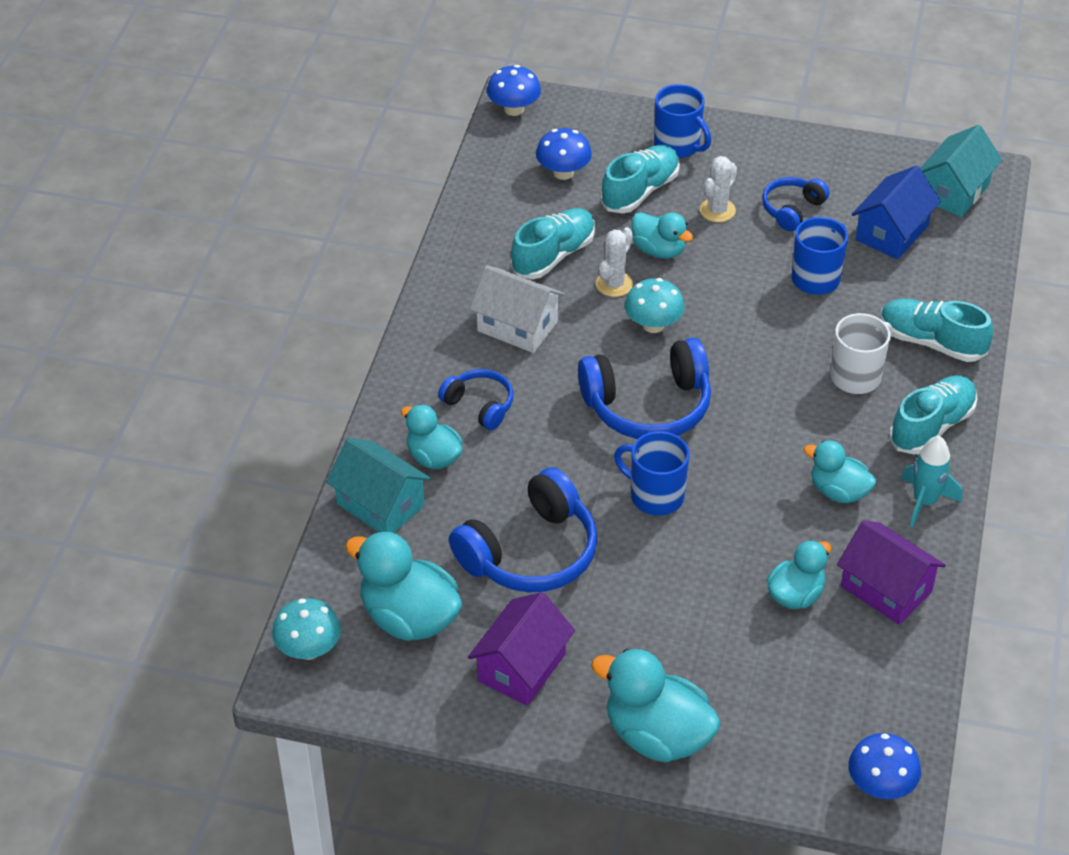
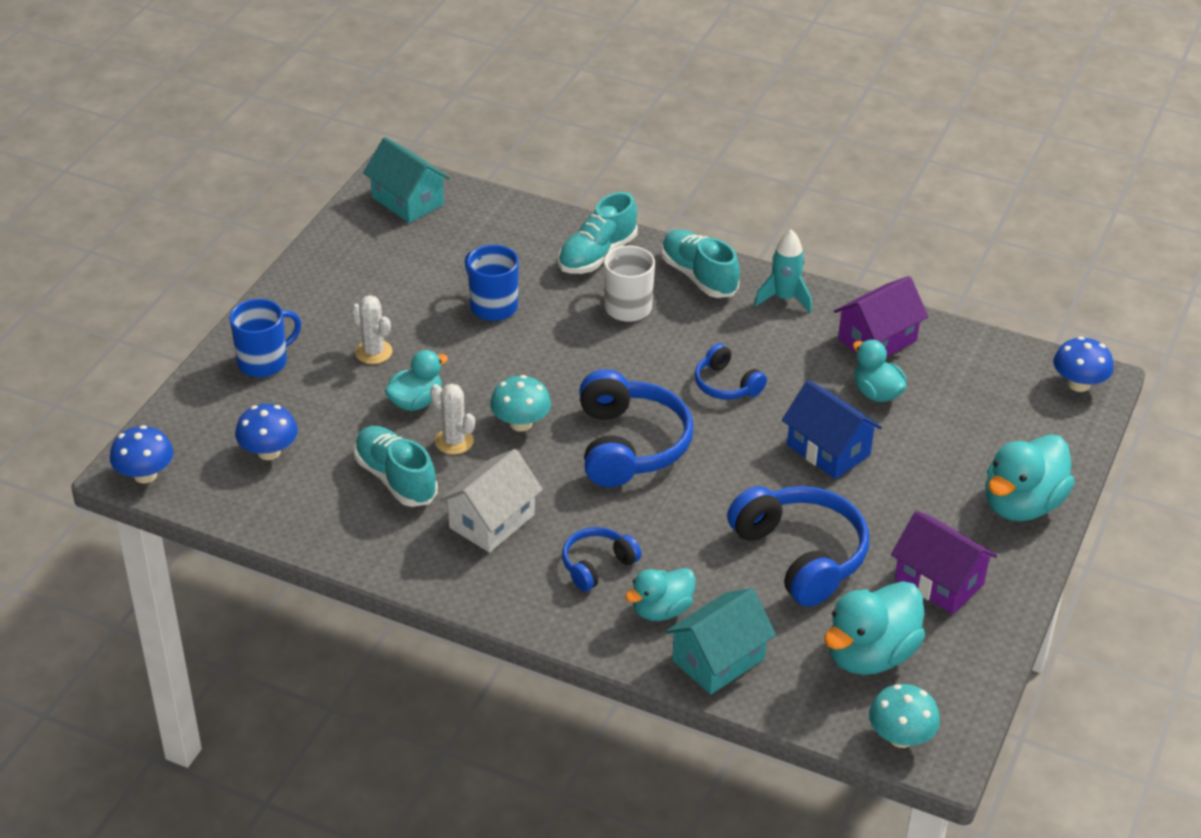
camera: 80 degrees left, 5 degrees down
(640, 191) = (322, 400): turquoise shoe -> none
(655, 496) = (745, 459): blue mug -> none
(792, 209) = (392, 303): blue headphones -> blue headphones (726, 385)
(838, 491) = (763, 345): turquoise duck -> none
(891, 233) = (448, 249): blue house -> blue house (828, 450)

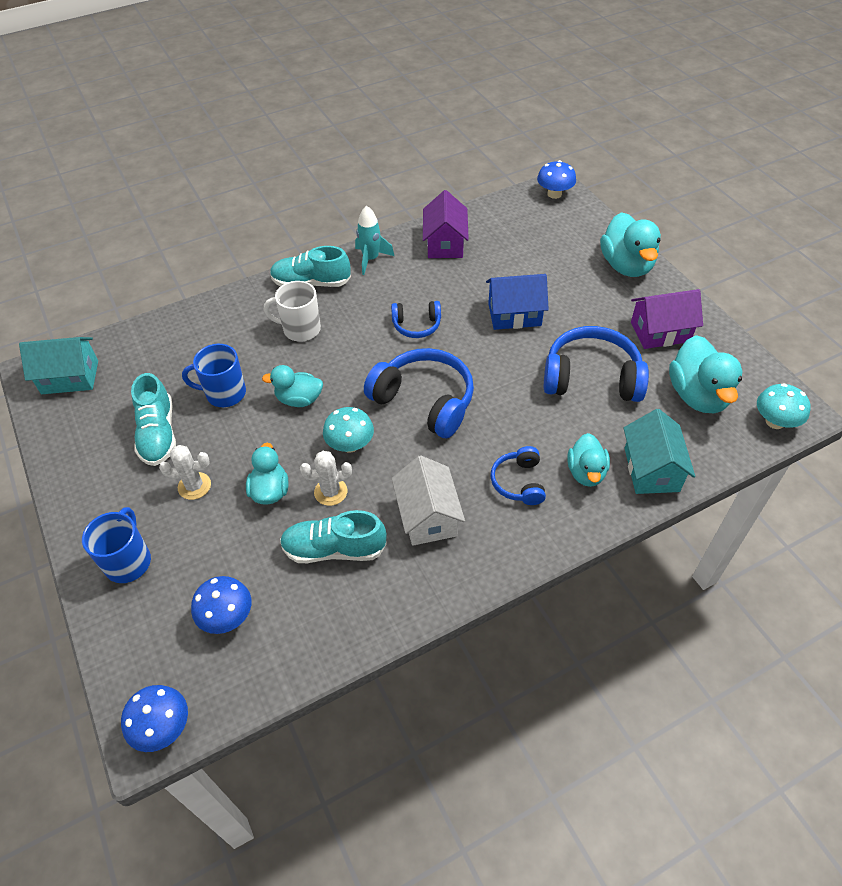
camera: 50 degrees left, 10 degrees up
(597, 255) = (239, 315): turquoise shoe -> turquoise shoe (158, 434)
(876, 393) = (487, 269): turquoise duck -> turquoise duck (299, 399)

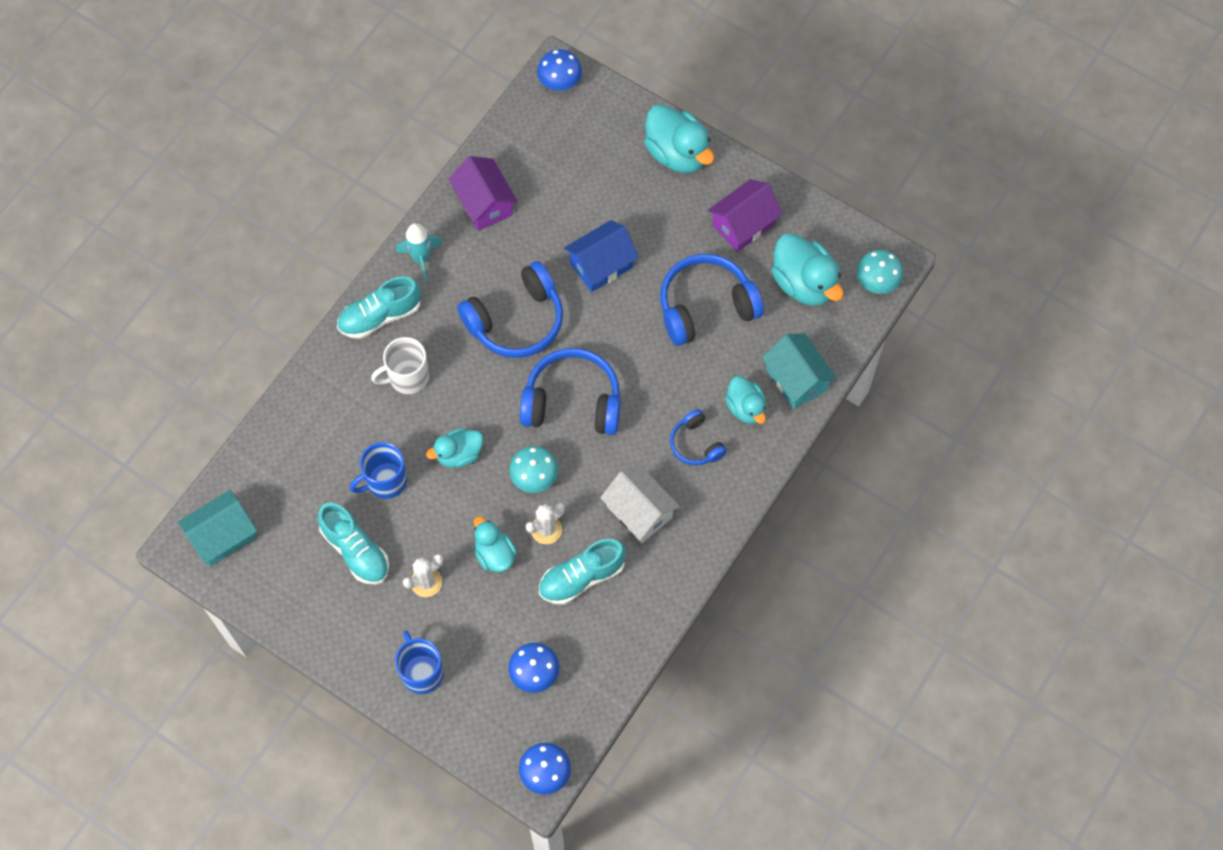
camera: 30 degrees left, 15 degrees up
(416, 325) = (516, 321): blue headphones -> blue headphones, size x1.84

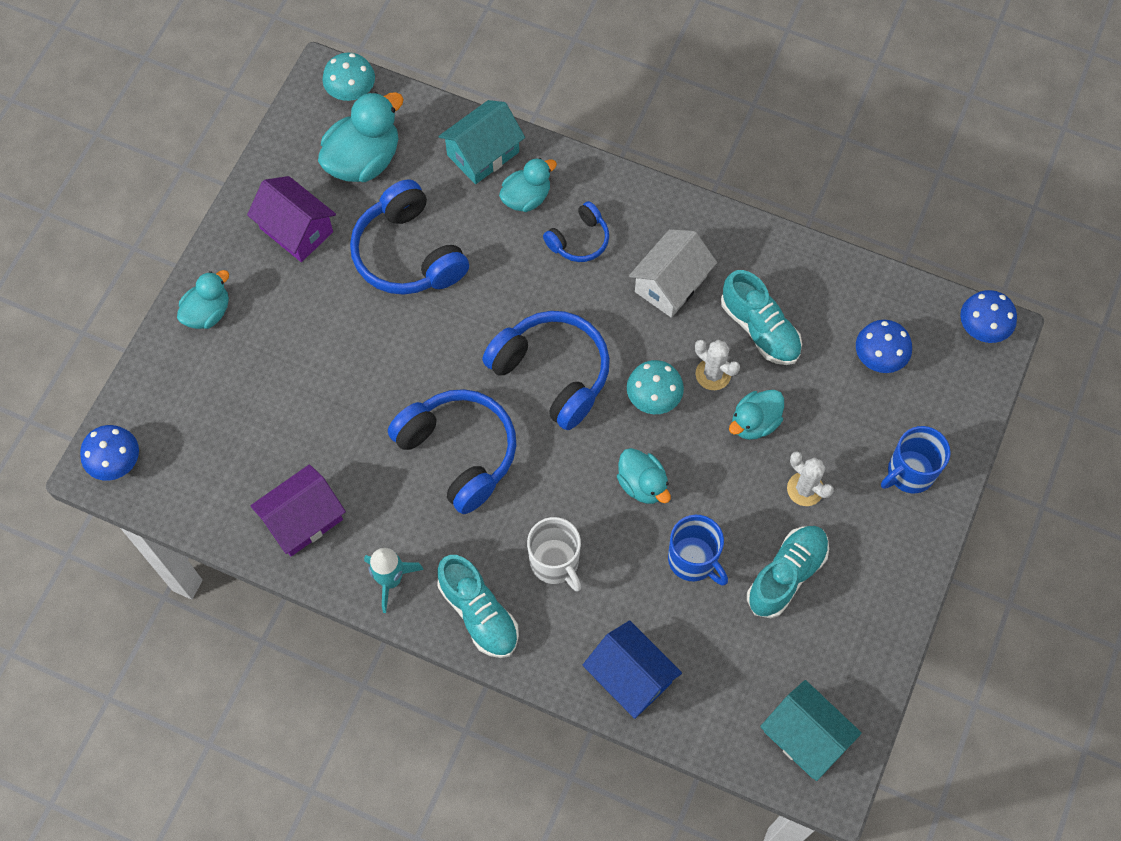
camera: 100 degrees left, 0 degrees up
(572, 402) = (552, 373): blue headphones -> blue headphones turned 135 degrees clockwise
(601, 265) = (370, 372): blue house -> blue house (630, 677)
(677, 153) = (208, 312): turquoise duck -> turquoise duck, size x0.62

